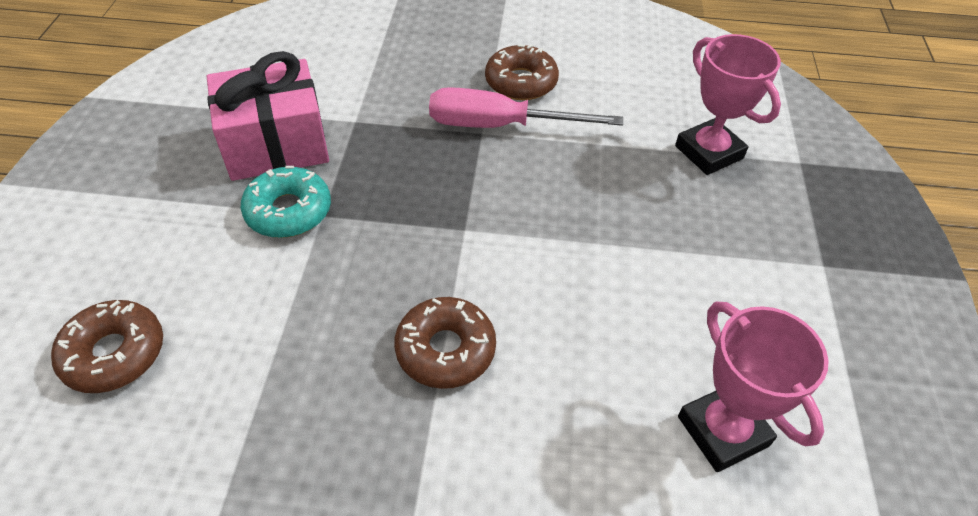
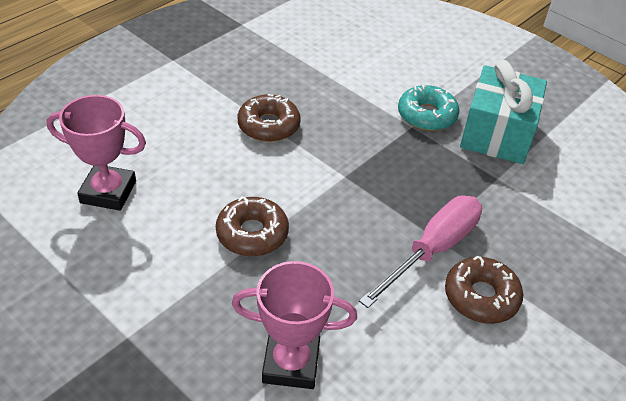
camera: 125 degrees right, 5 degrees down
(114, 353) = (375, 36): brown donut -> brown donut (252, 233)
(276, 144) = (497, 133): pink gift -> turquoise gift

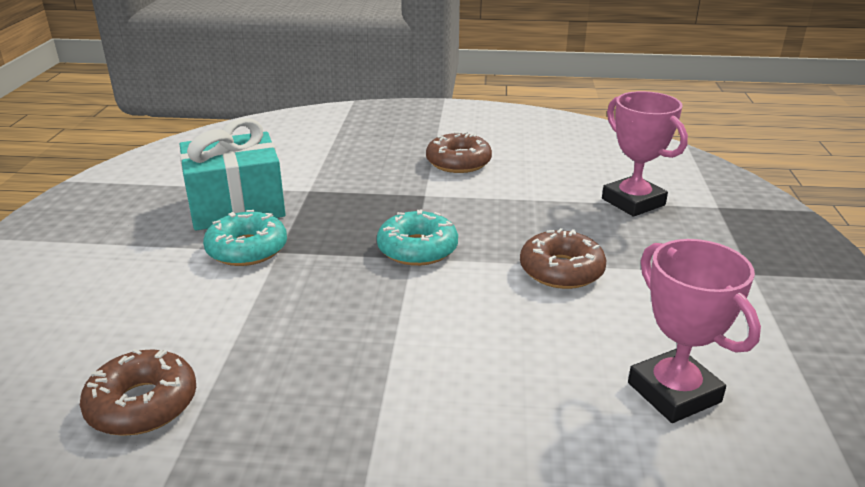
camera: 125 degrees left, 15 degrees down
(268, 125) = (397, 340): brown donut -> brown donut (142, 404)
(352, 184) = (417, 249): none -> turquoise donut
(433, 250) = (441, 189): pink screwdriver -> none

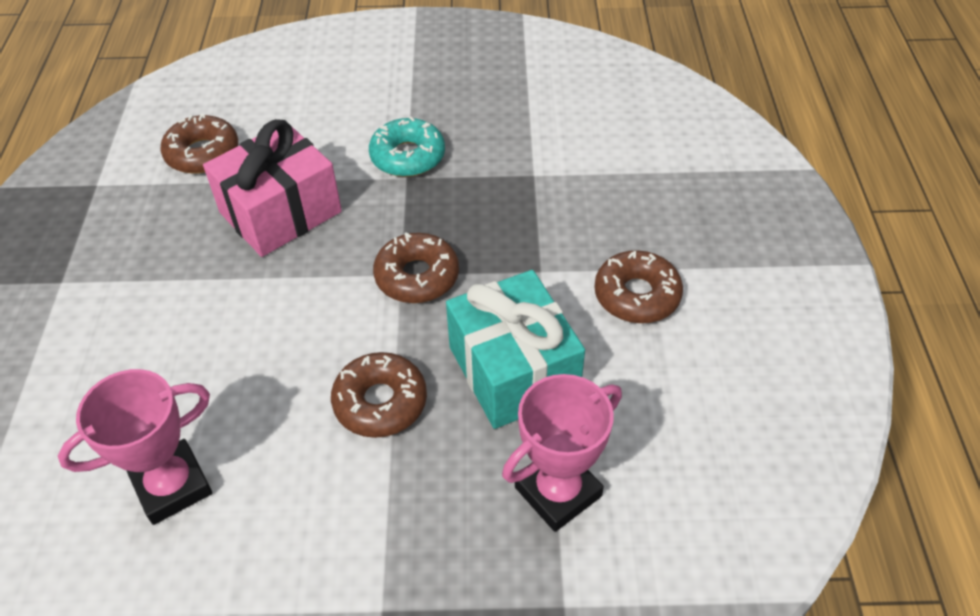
camera: 85 degrees right, 20 degrees up
(236, 206) = (488, 131): turquoise gift -> turquoise gift (513, 370)
(294, 331) = (280, 212): none -> pink gift
(417, 249) = (417, 276): turquoise donut -> brown donut

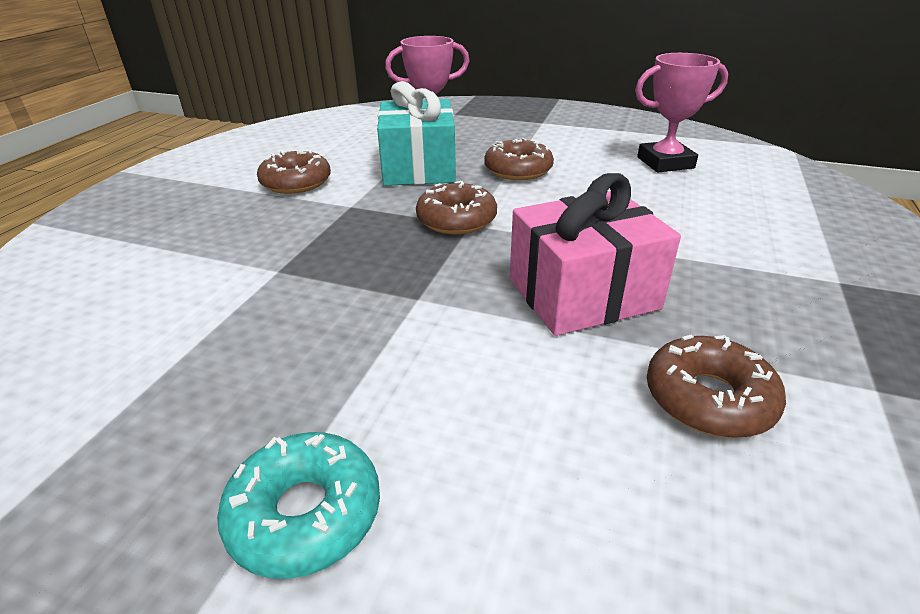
camera: 160 degrees left, 15 degrees down
(408, 156) = (401, 320): turquoise donut -> turquoise donut (305, 513)

